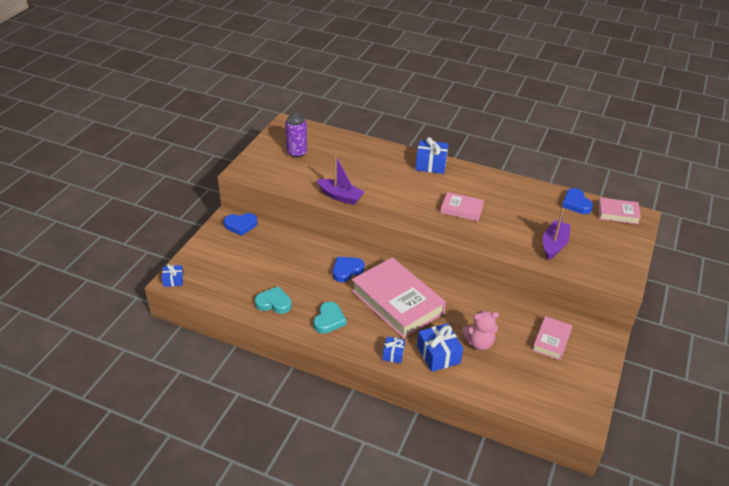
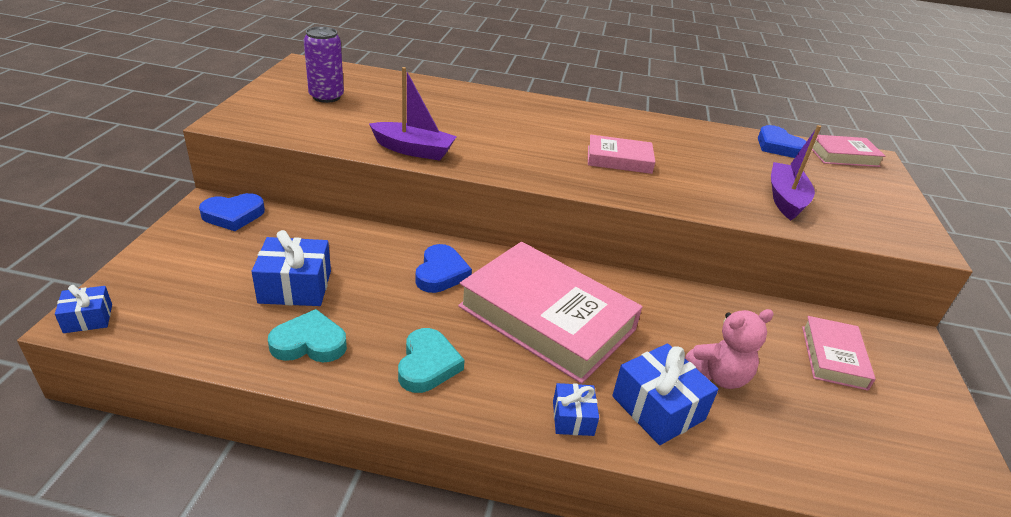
camera: 15 degrees left, 5 degrees down
(347, 270) = (441, 273): blue heart -> blue heart turned 150 degrees clockwise
(431, 164) = (545, 107): blue gift -> blue gift (295, 287)

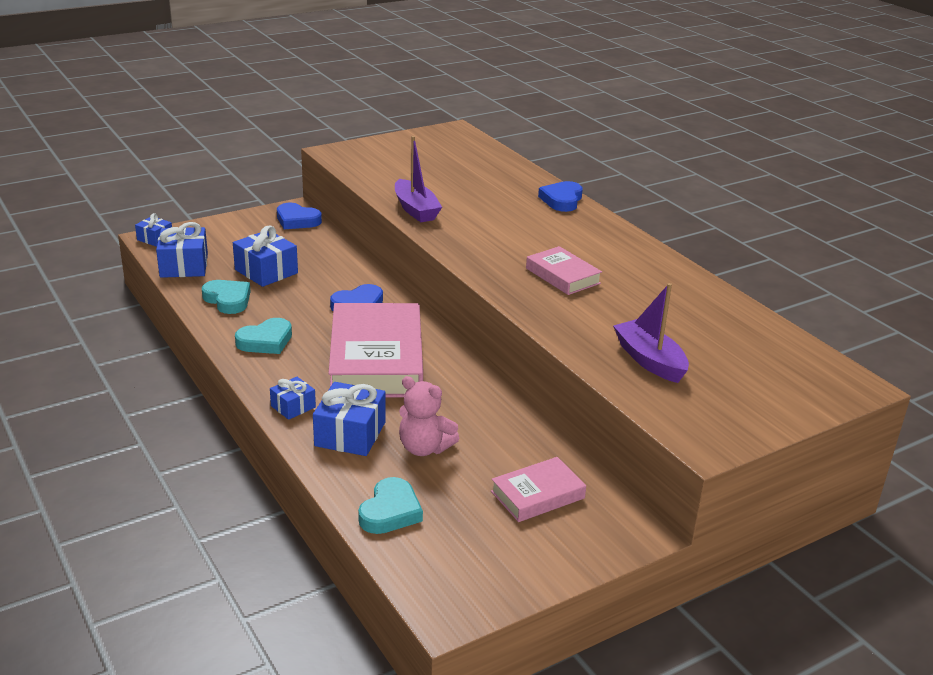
camera: 50 degrees right, 5 degrees down
(187, 332) = (184, 266): none -> blue gift
(326, 97) = (426, 157): purple can -> none
(778, 146) = (759, 332): blue heart -> blue heart (562, 200)
(785, 199) = (649, 360): purple boat -> purple boat turned 90 degrees counterclockwise
(809, 458) = (390, 511): none -> turquoise heart
(843, 156) = (819, 368): pink book -> none

